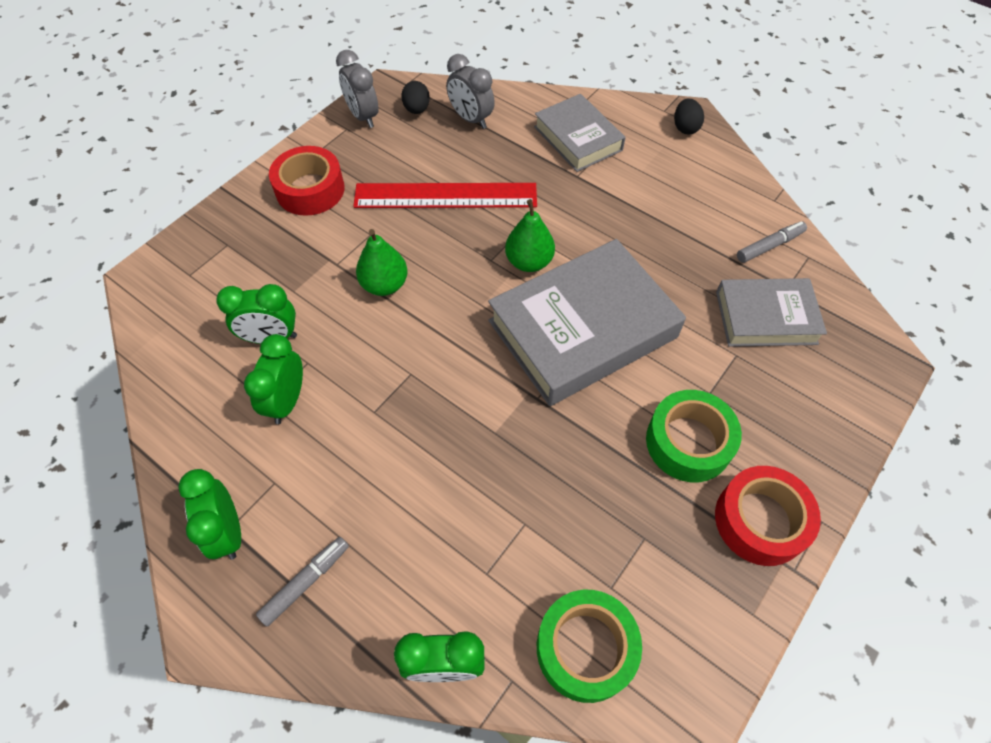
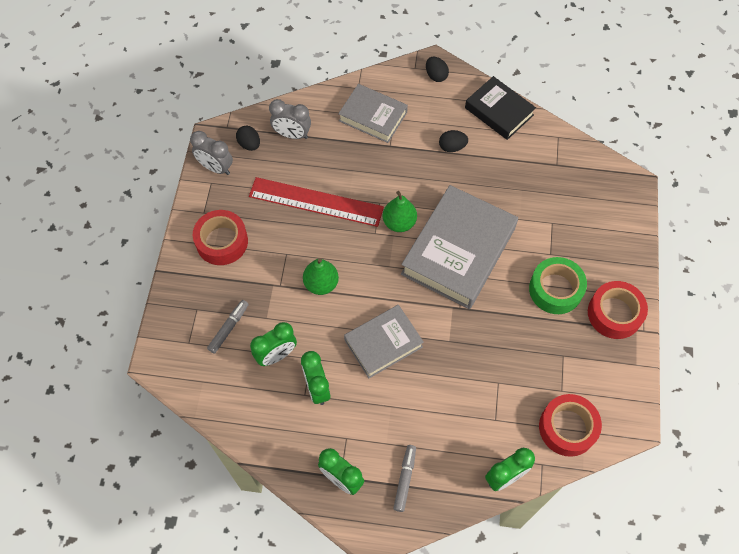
camera: 30 degrees left, 5 degrees up
(445, 196) = (316, 202): red ruler -> red ruler turned 45 degrees clockwise
(585, 648) = (567, 428): green tape -> red tape
(654, 209) = (452, 147): none -> black egg
(743, 196) = (499, 111): none -> black book
(765, 317) = (555, 190): grey book -> grey book (383, 343)
(769, 246) = (532, 140): grey marker -> grey marker (228, 328)

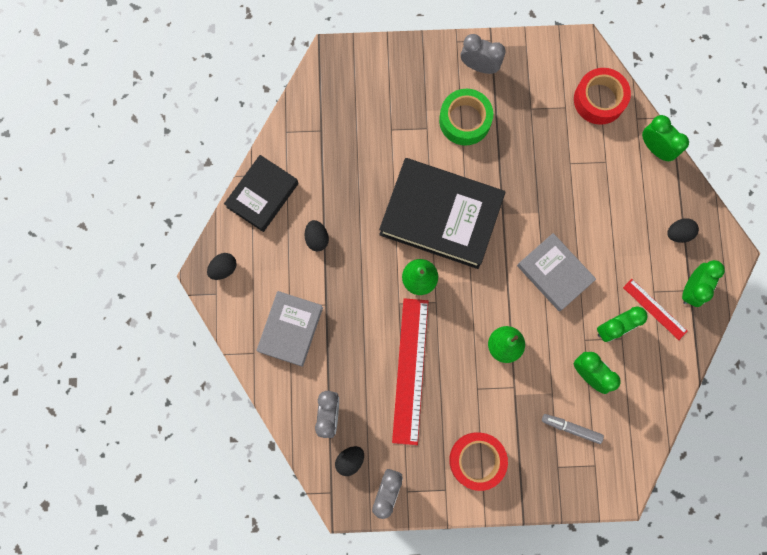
camera: 100 degrees left, 15 degrees up
(327, 435) = (655, 309): none -> red ruler
(404, 479) = (678, 233): grey marker -> black egg
(458, 251) = (441, 216): grey book -> black book
(614, 313) = (479, 66): red tape -> grey clock

